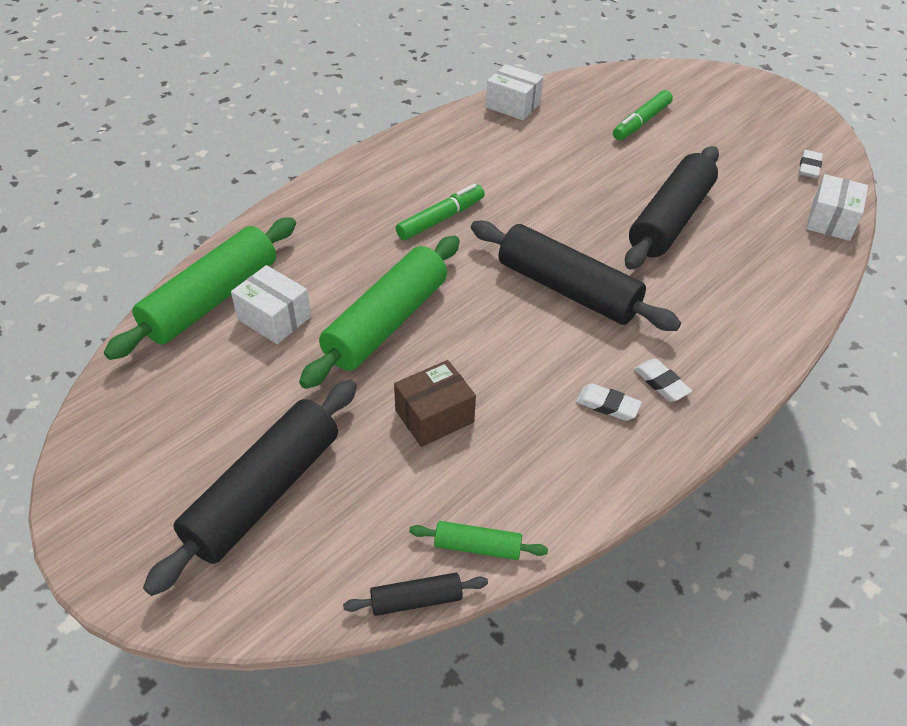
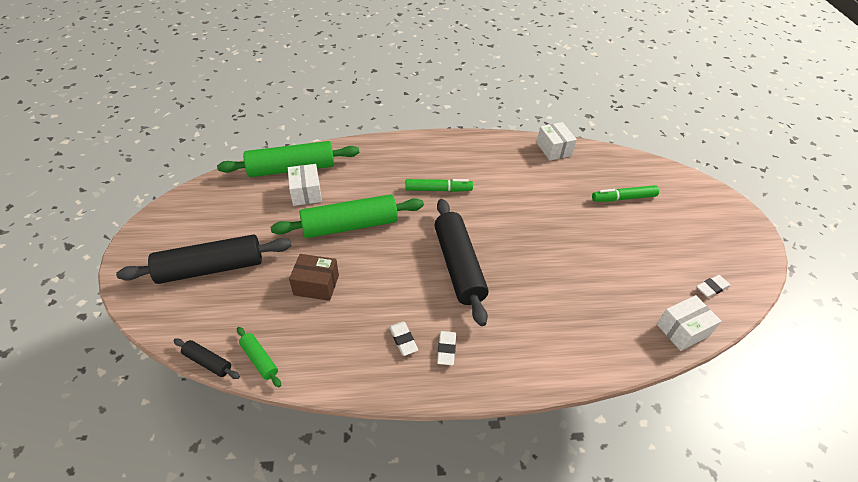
camera: 40 degrees right, 0 degrees up
(670, 219) = (569, 264): black rolling pin -> none

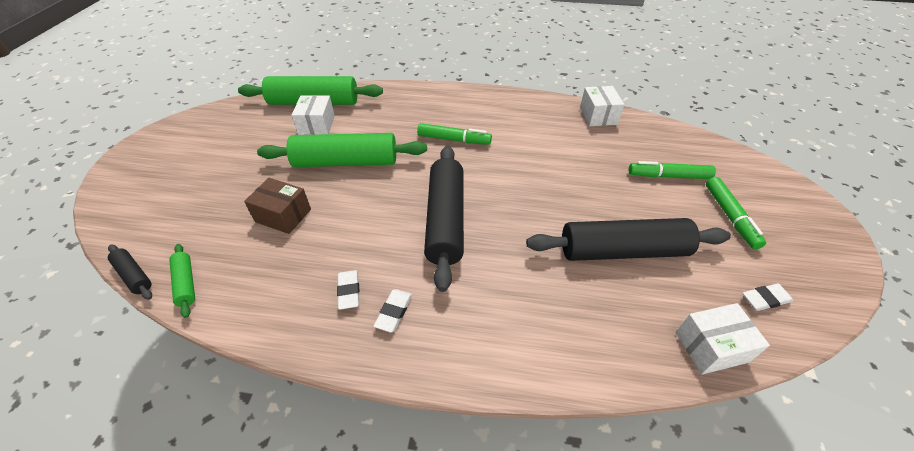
camera: 15 degrees right, 0 degrees up
(211, 268) = (189, 182): black rolling pin -> black rolling pin (622, 251)
(676, 226) = (730, 216): none -> green marker

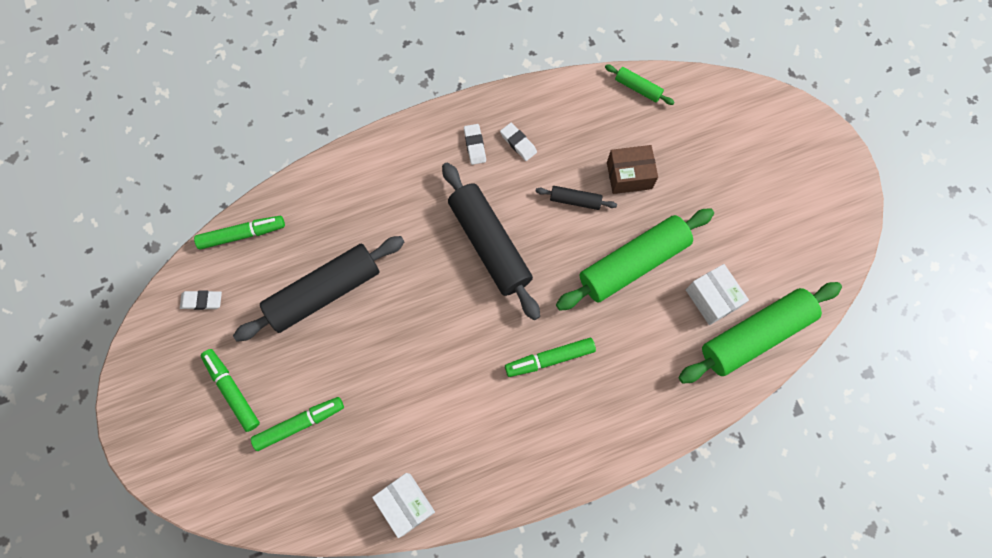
camera: 150 degrees right, 25 degrees up
(134, 275) = (680, 74): black rolling pin -> black rolling pin (575, 200)
(711, 347) = (242, 234): white box -> green marker
(765, 299) = (202, 301): white eraser -> white eraser turned 45 degrees clockwise

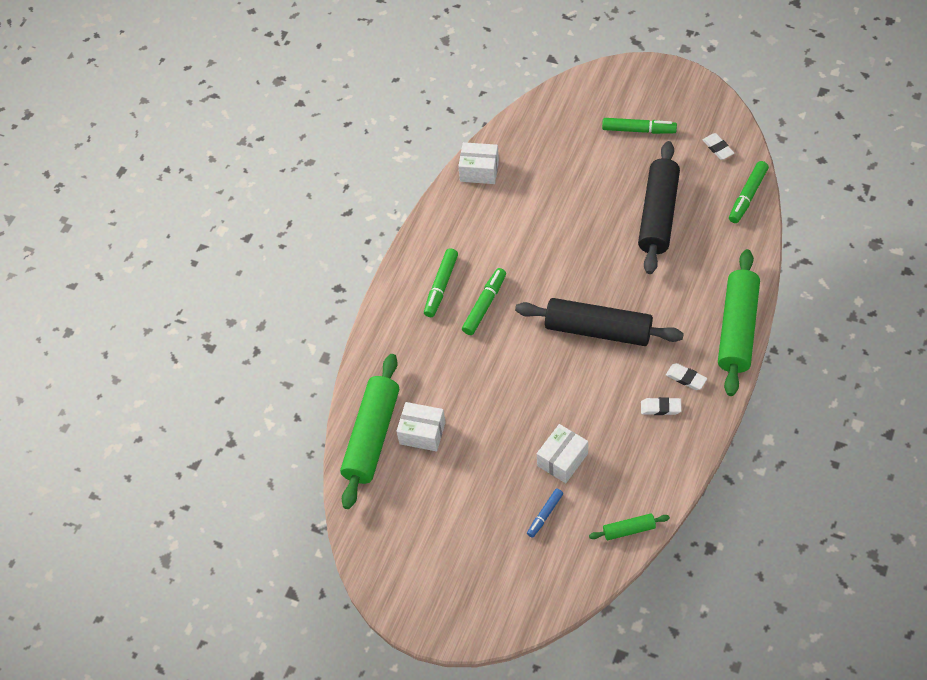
camera: 140 degrees right, 15 degrees down
(202, 301) = (718, 148): white eraser -> white eraser turned 75 degrees counterclockwise
(300, 424) = (582, 150): green marker -> green marker (441, 286)
(575, 200) = (578, 408): black rolling pin -> none
(629, 175) = (562, 460): brown box -> white box
(633, 263) = (496, 405): green rolling pin -> green rolling pin (737, 329)
(684, 151) = (545, 515): none -> blue marker

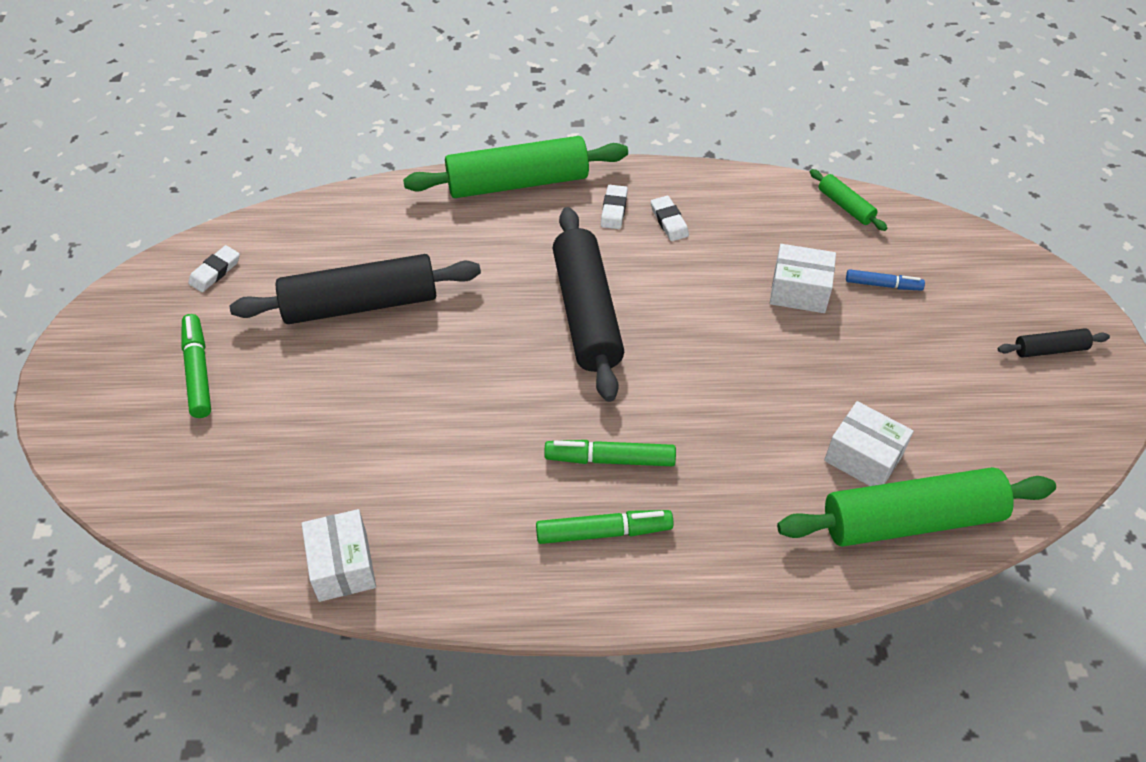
camera: 120 degrees left, 5 degrees down
(422, 433) = (863, 457): white box -> white box turned 45 degrees counterclockwise
(445, 588) = (1050, 349): none -> black rolling pin
(747, 196) = (296, 221): green marker -> none

